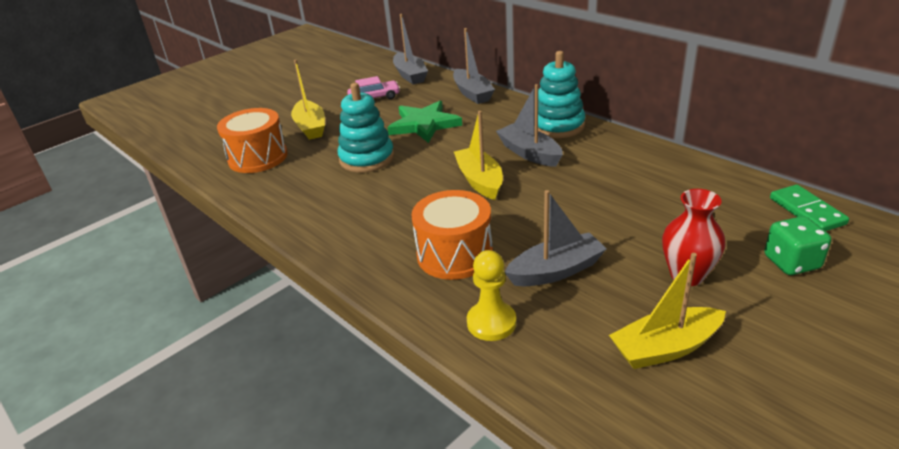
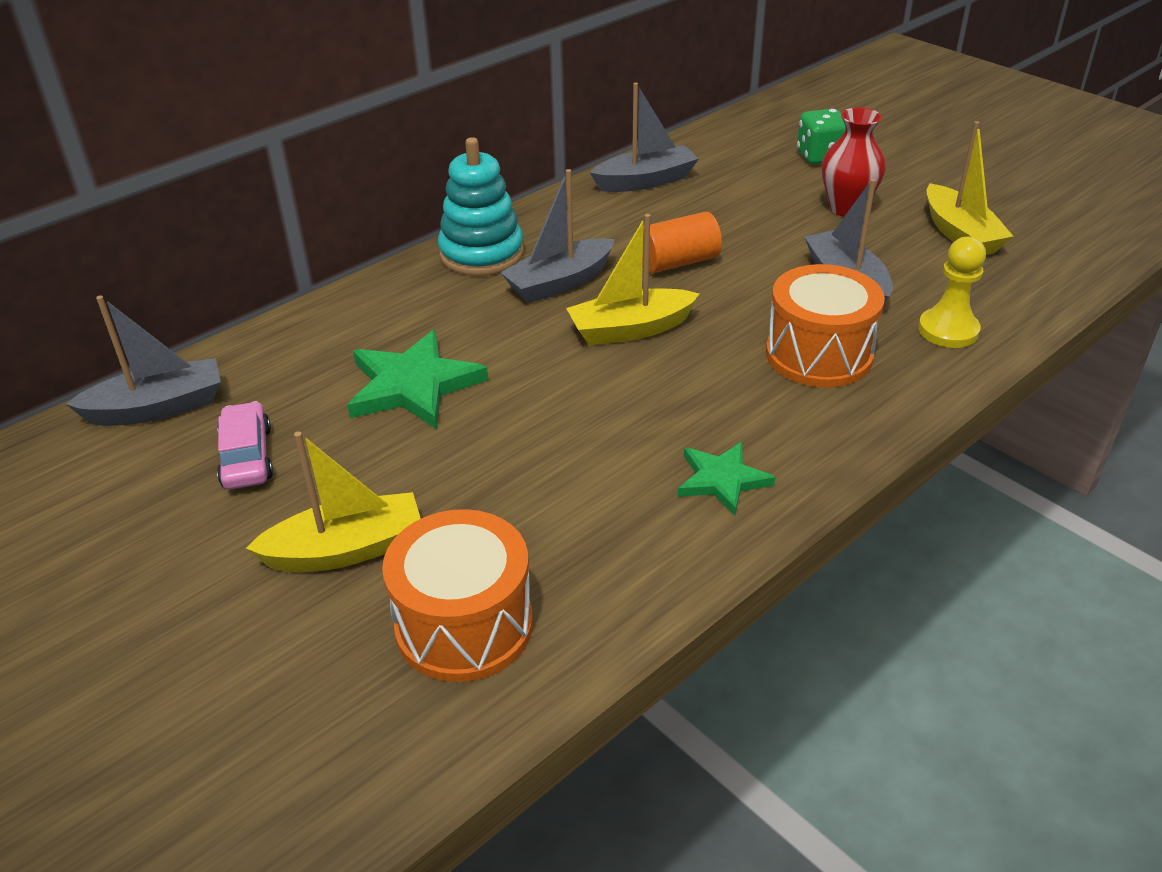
camera: 90 degrees left, 5 degrees up
(333, 218) = (722, 480): none -> green star
(367, 158) = (523, 452): turquoise stacking toy -> none
(472, 93) = (309, 328): grey boat -> grey boat (645, 181)
(566, 193) = (678, 262): none -> orange cylinder
(806, 211) = (732, 134): green domino -> none

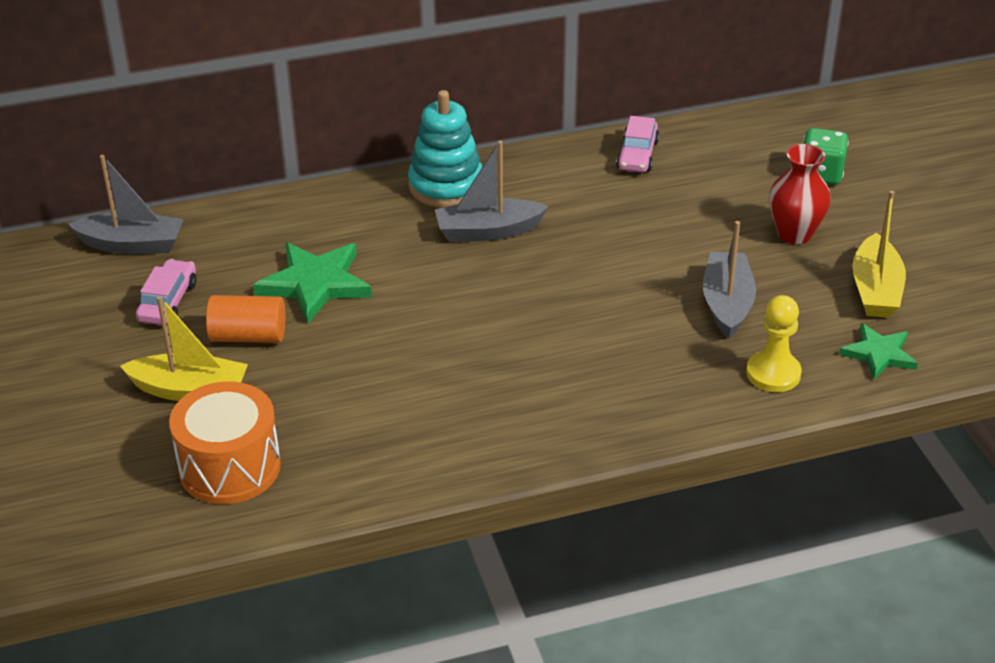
camera: 25 degrees right, 0 degrees up
(630, 329) = (511, 289): yellow boat -> none
(645, 181) = (637, 155): grey boat -> pink car
(678, 262) = (599, 242): orange cylinder -> orange cylinder (248, 336)
(722, 480) = (480, 431): green star -> green star (878, 354)
(818, 355) = (643, 359): orange drum -> none

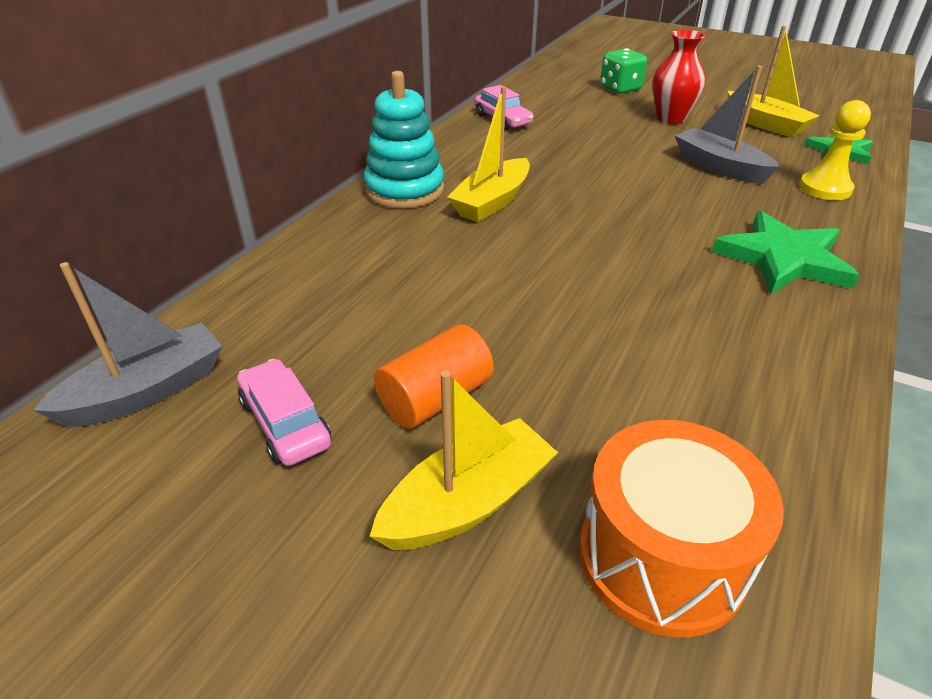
camera: 45 degrees left, 0 degrees up
(315, 284) = (421, 312): green star -> green star (783, 259)
(488, 231) = (492, 202): grey boat -> yellow boat

